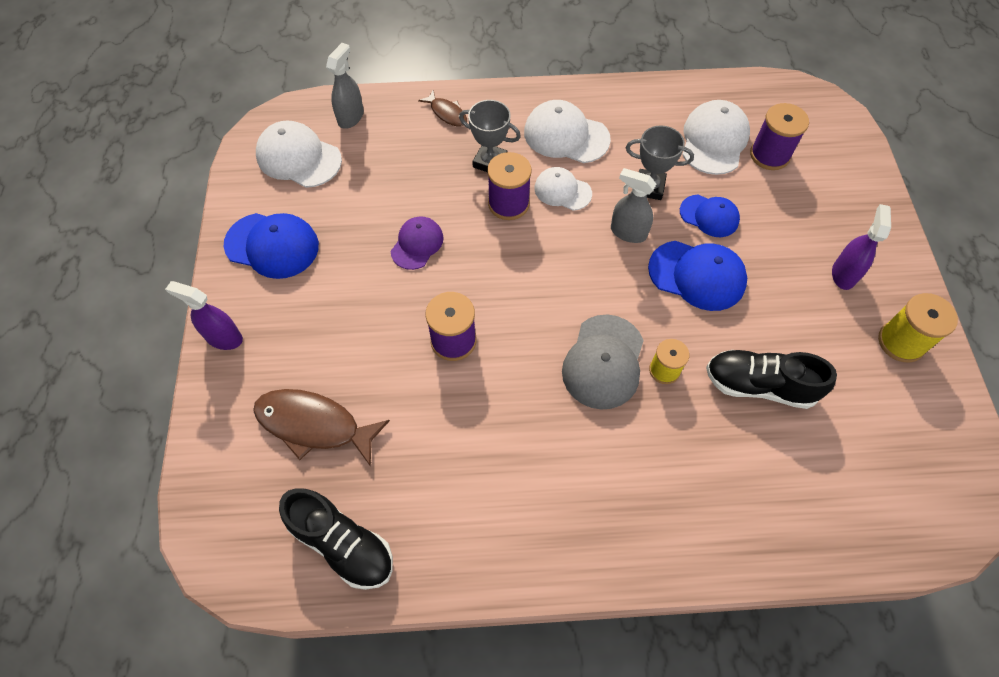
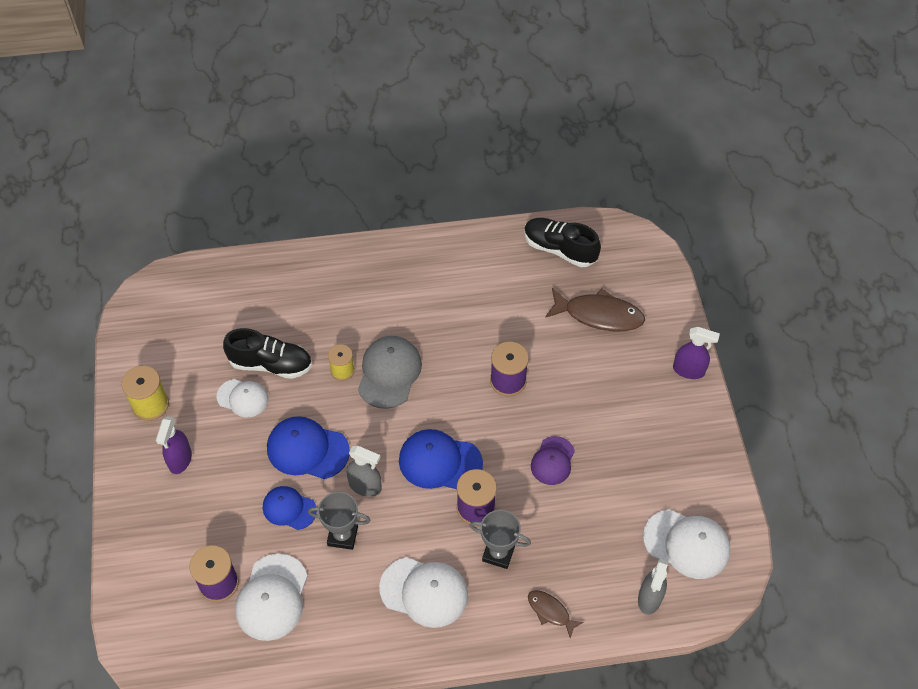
camera: 175 degrees right, 5 degrees down
(272, 245) = (679, 450): blue cap -> blue cap (440, 462)
(562, 191) = (426, 525): white cap -> white cap (243, 398)

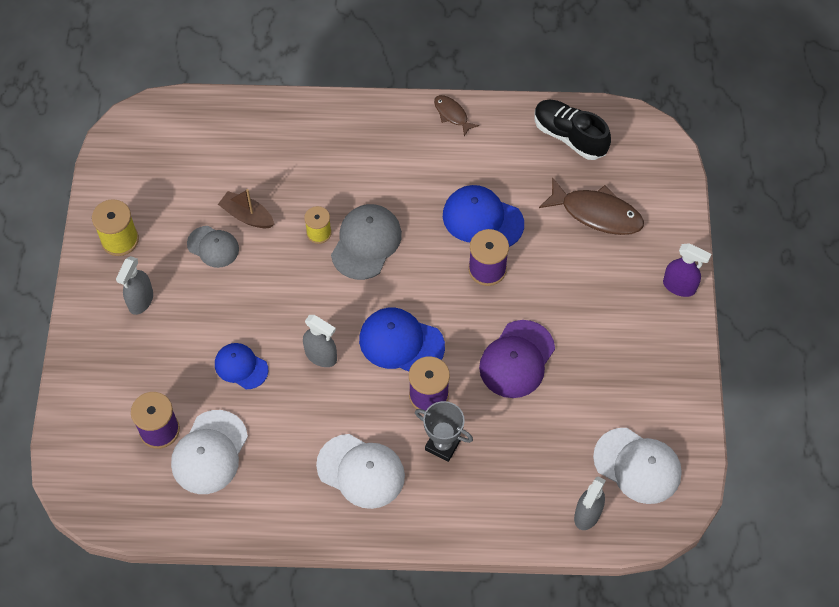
camera: 10 degrees right, 5 degrees up
(180, 460) = (141, 301): purple spray bottle -> grey spray bottle
(243, 398) = (213, 247): white cap -> grey cap
(270, 364) = (247, 216): black shoe -> brown boat
(307, 449) = (269, 309): blue cap -> blue cap (482, 219)
(342, 536) = (289, 402): grey trophy -> none
(550, 612) = (484, 511): brown fish -> brown fish (452, 114)
(552, 461) = (517, 359): purple cap -> purple cap, size x1.56

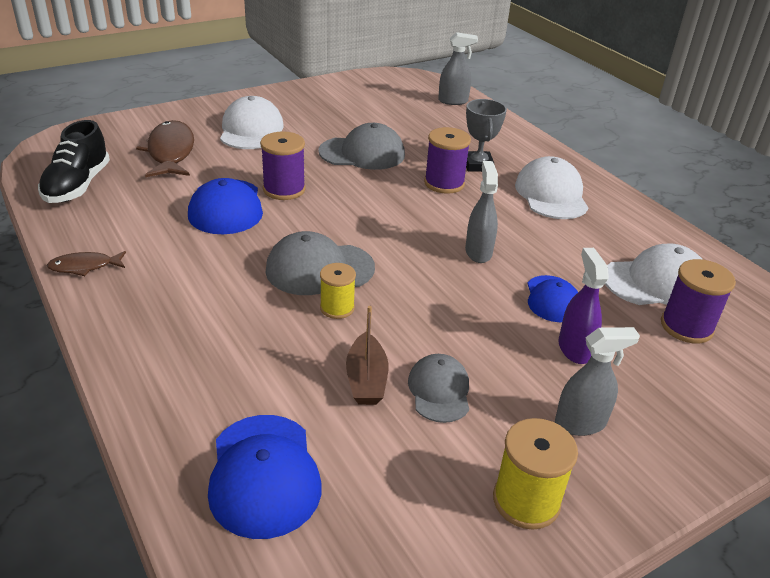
camera: 125 degrees left, 25 degrees down
(401, 342) = (411, 211): blue cap -> blue cap (264, 475)
(452, 114) = (84, 267): brown fish -> brown fish turned 60 degrees clockwise
(517, 359) = (362, 153): purple cap -> grey cap
(637, 466) = (394, 92): white cap -> white cap (251, 130)
(679, 286) = (220, 105): purple spray bottle -> purple spray bottle (574, 349)

